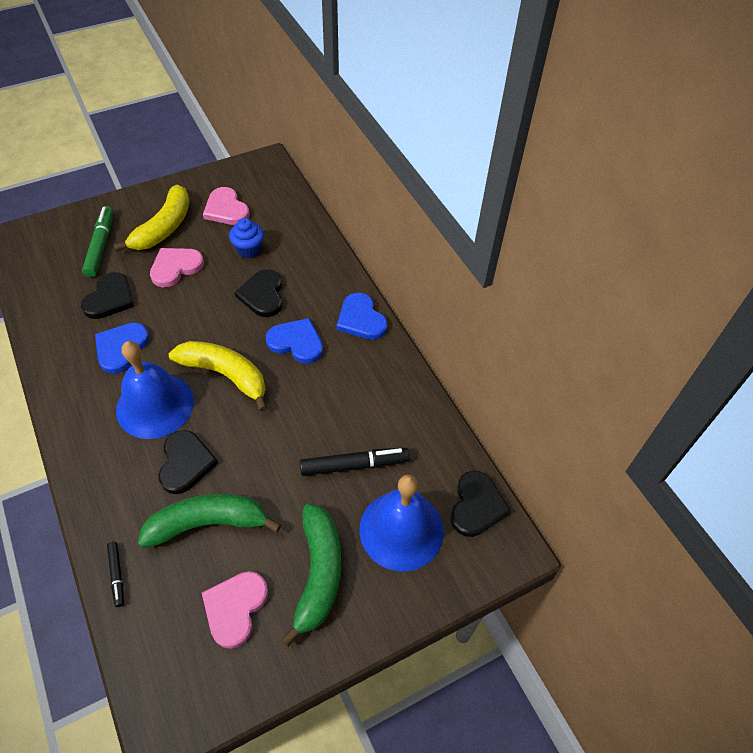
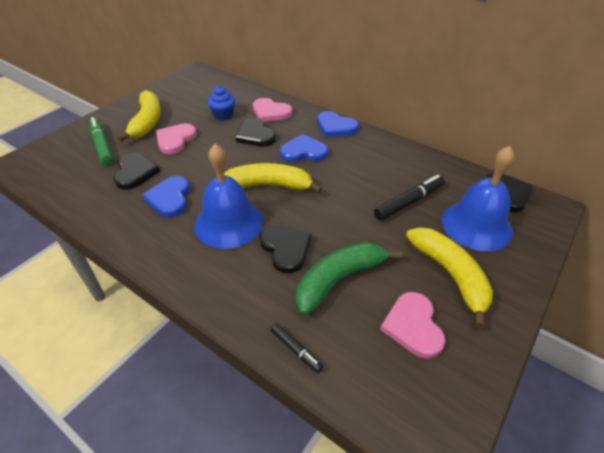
camera: 25 degrees left, 10 degrees down
(226, 209) = (187, 100): pink heart -> pink heart (270, 112)
(318, 573) = (450, 275): green banana -> yellow banana

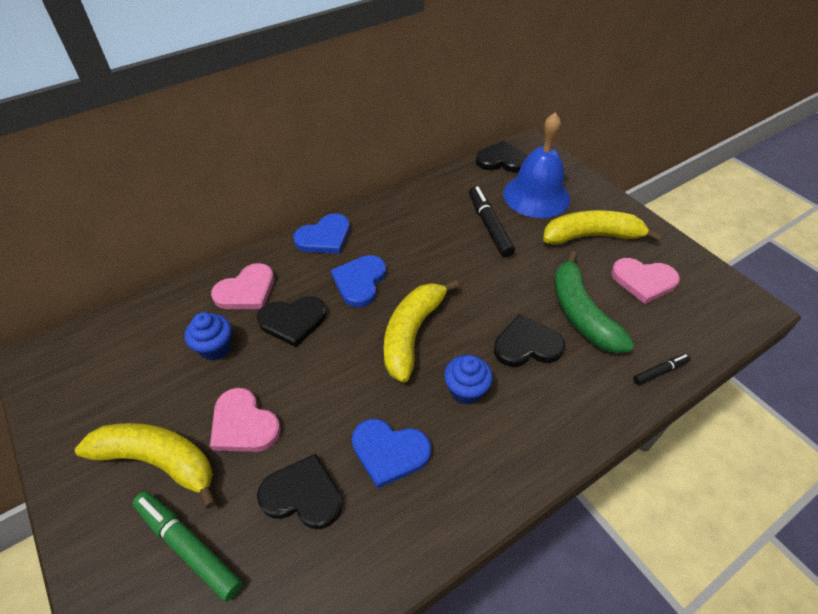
camera: 70 degrees left, 5 degrees up
(102, 145) = (189, 546): green marker -> green marker turned 45 degrees clockwise
(228, 223) = (466, 390): blue bell -> blue cupcake

